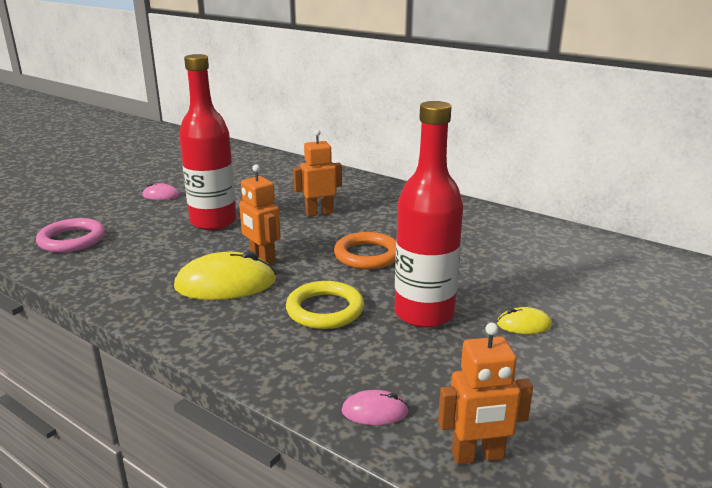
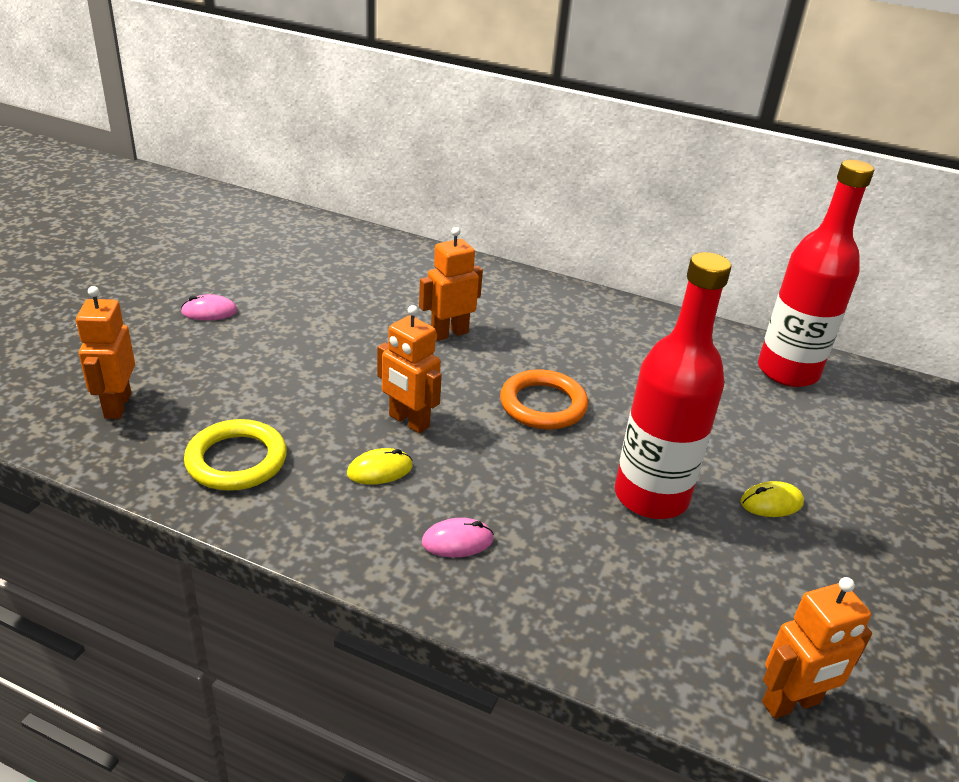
camera: 15 degrees left, 10 degrees up
(72, 240) = (117, 405): pink ring -> orange robot
(213, 222) = (310, 358): red bottle -> red bottle (787, 372)
(226, 284) = (380, 470): yellow mouse -> yellow mouse, size x0.49
(325, 310) = (528, 502): yellow ring -> yellow ring (236, 460)
(375, 411) = (654, 655): pink mouse -> pink mouse (457, 541)

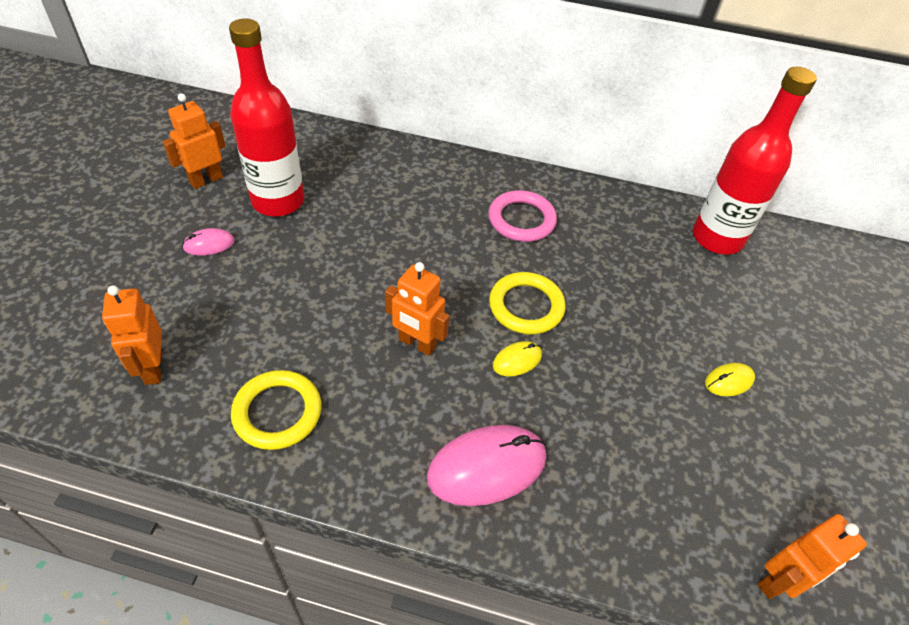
camera: 10 degrees left, 15 degrees up
(380, 470) = (404, 402): yellow mouse -> yellow mouse (517, 360)
(449, 333) = (429, 238): orange robot -> orange robot (206, 180)
(457, 541) = (487, 467): pink mouse -> pink mouse, size x2.03
(543, 405) = (526, 306): orange ring -> yellow ring
(558, 330) = (521, 220): none -> pink ring
(651, 496) = (633, 391): red bottle -> red bottle (278, 201)

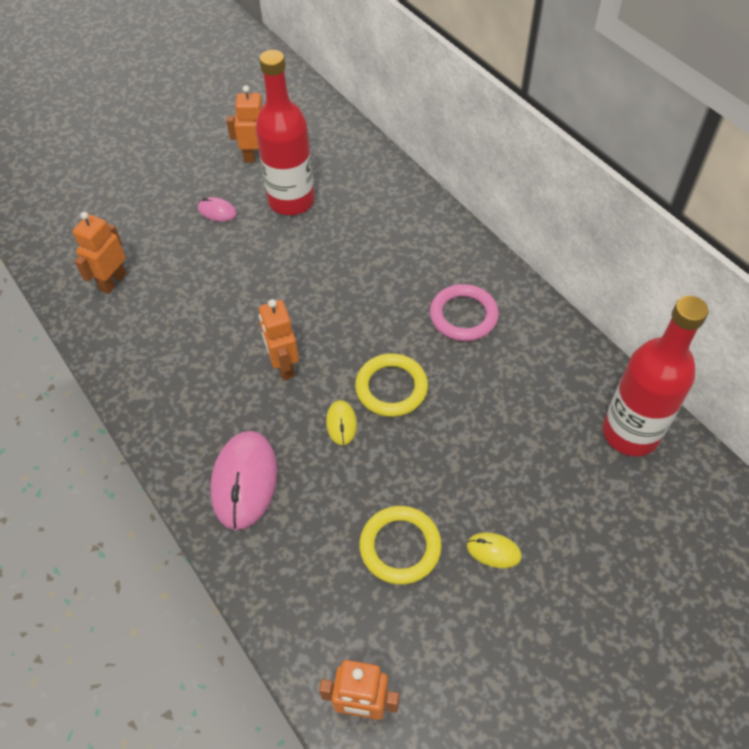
camera: 45 degrees right, 5 degrees up
(277, 412) = (155, 356): yellow ring -> yellow ring (400, 547)
(487, 467) = (244, 481): pink mouse -> pink mouse turned 75 degrees clockwise
(517, 360) = (341, 423): yellow mouse -> yellow mouse turned 75 degrees clockwise

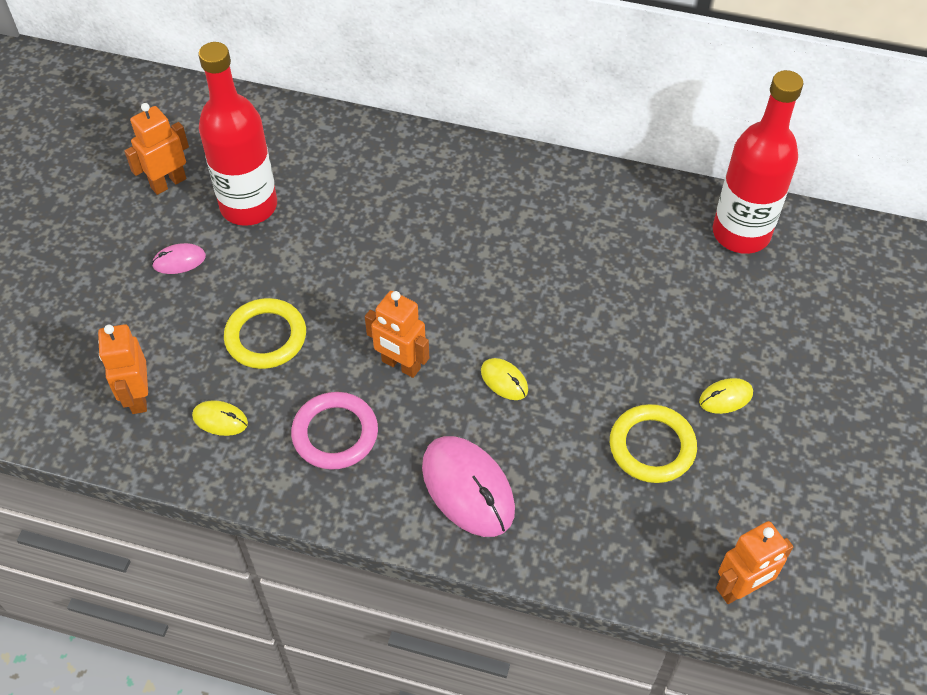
camera: 40 degrees left, 0 degrees up
(143, 327) = (220, 419): none -> yellow mouse
(391, 388) = (517, 321): yellow ring -> yellow ring (266, 337)
(463, 316) = (519, 218): pink ring -> pink ring (335, 433)

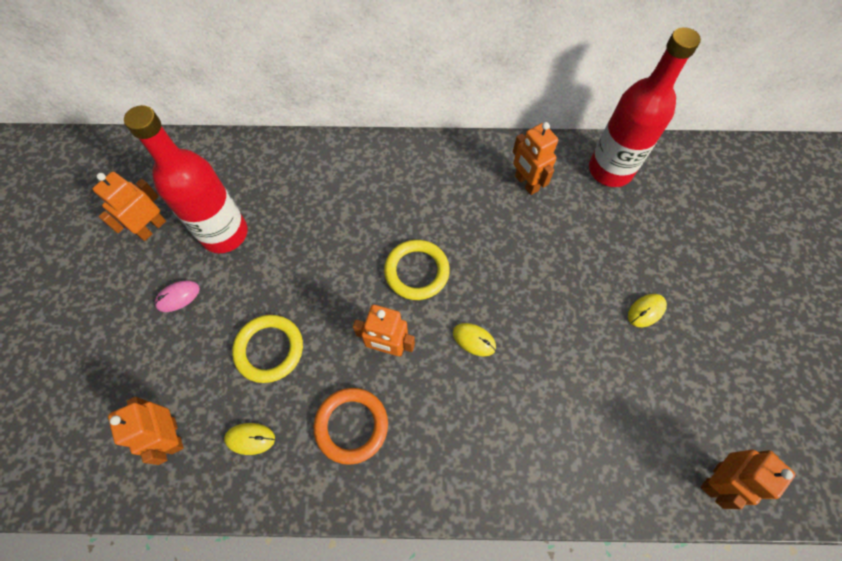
camera: 15 degrees left, 10 degrees up
(335, 433) = (351, 426): pink ring -> orange ring
(468, 488) = (475, 447): pink mouse -> none
(627, 226) = (526, 183): none -> orange robot
(652, 446) = (606, 369): yellow ring -> yellow ring (416, 271)

